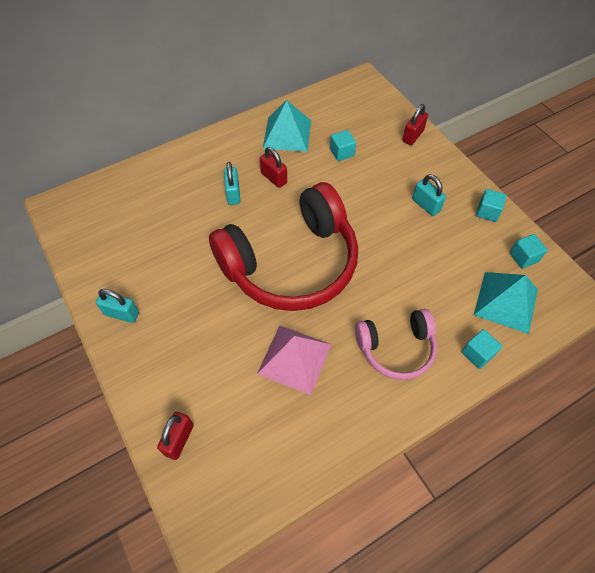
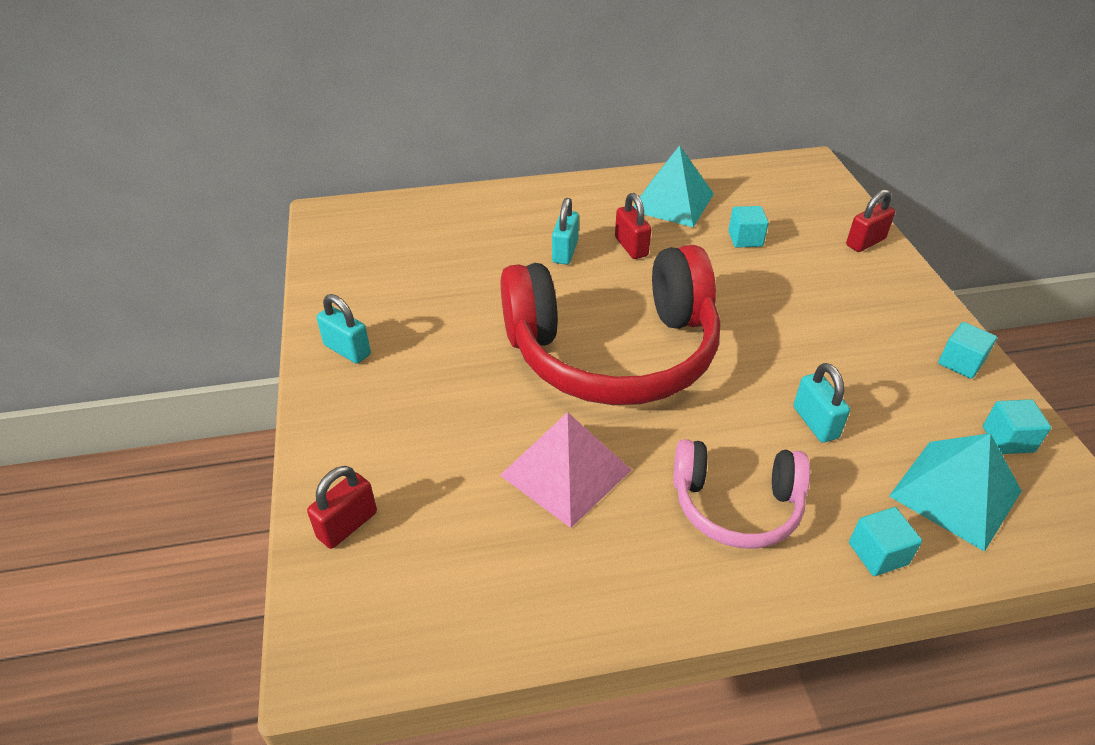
camera: 20 degrees right, 15 degrees down
(426, 205) = (856, 330): turquoise padlock -> turquoise padlock (815, 422)

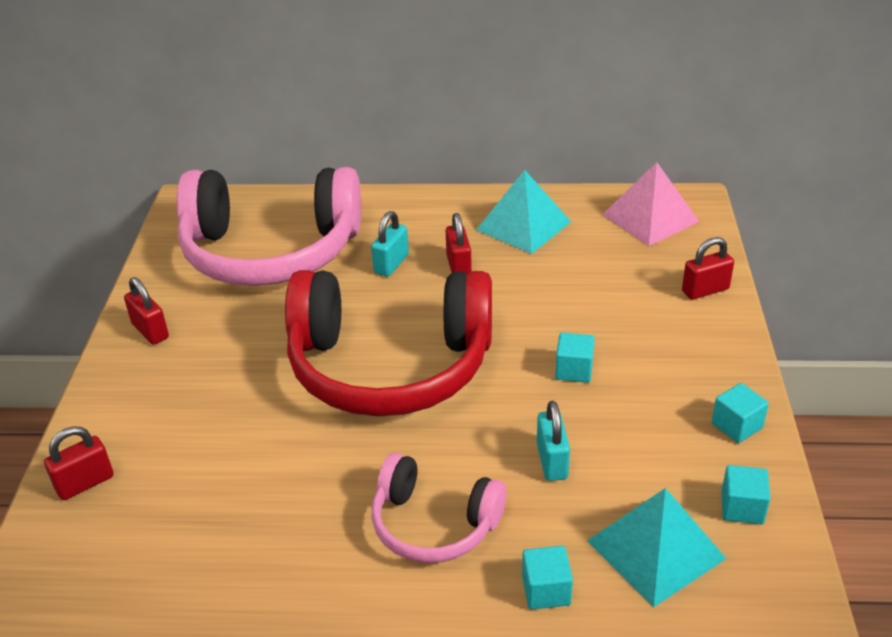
camera: 15 degrees right, 5 degrees down
(347, 350) = (150, 331): turquoise padlock -> red padlock
(438, 253) = (271, 251): none -> pink headphones
(566, 472) = (292, 469): pink pyramid -> pink pyramid (650, 218)
(745, 239) = (579, 272): turquoise cube -> turquoise cube (574, 370)

